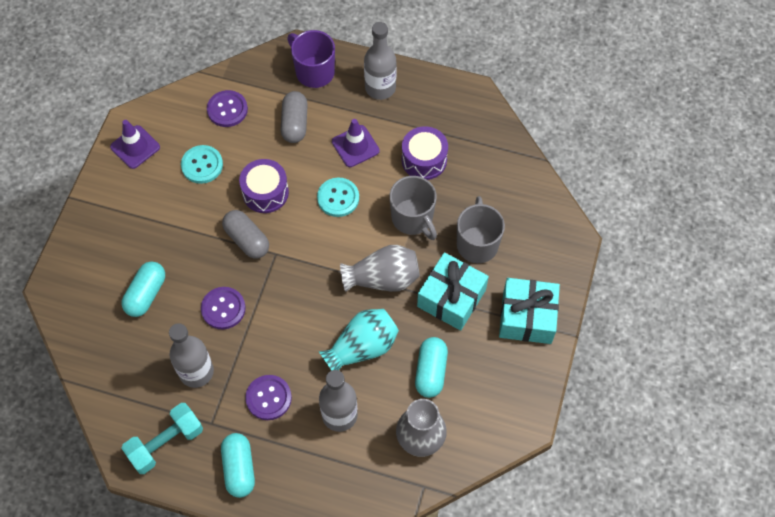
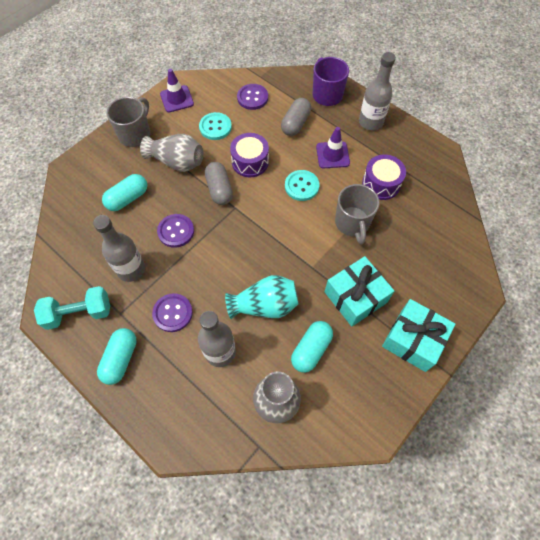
camera: 25 degrees right, 0 degrees up
(383, 278) = (307, 259): grey vase -> grey vase (177, 162)
(477, 243) = (396, 263): grey mug -> grey mug (135, 134)

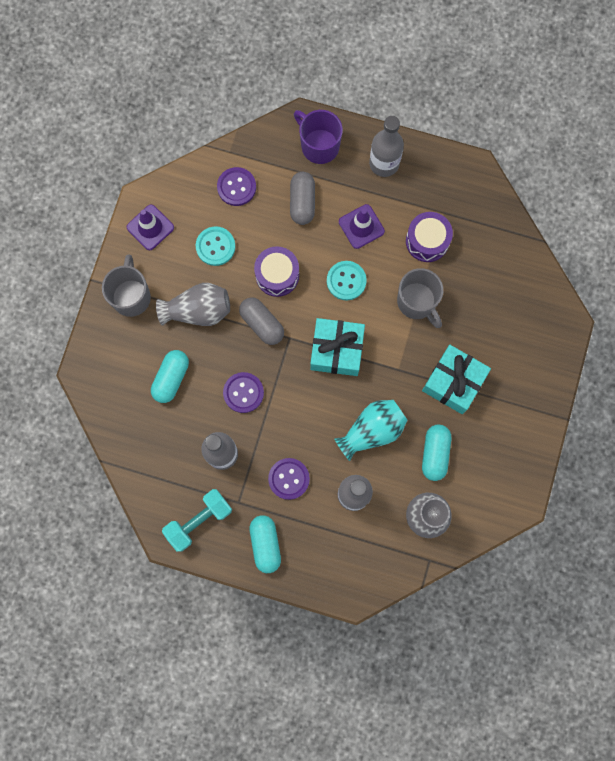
camera: 25 degrees left, 15 degrees up
(413, 340) = (523, 401): turquoise gift -> turquoise gift (336, 350)

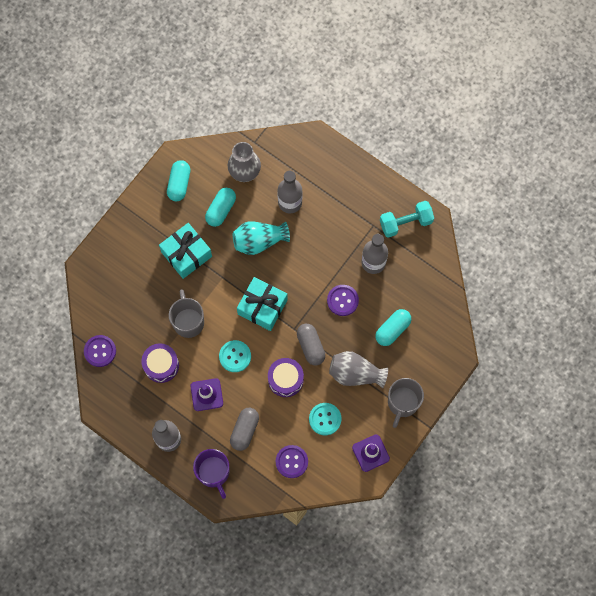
camera: 160 degrees left, 5 degrees down
(265, 544) = (364, 191): turquoise capsule -> turquoise capsule (179, 184)
(289, 479) = (331, 229): purple button -> purple button (100, 351)

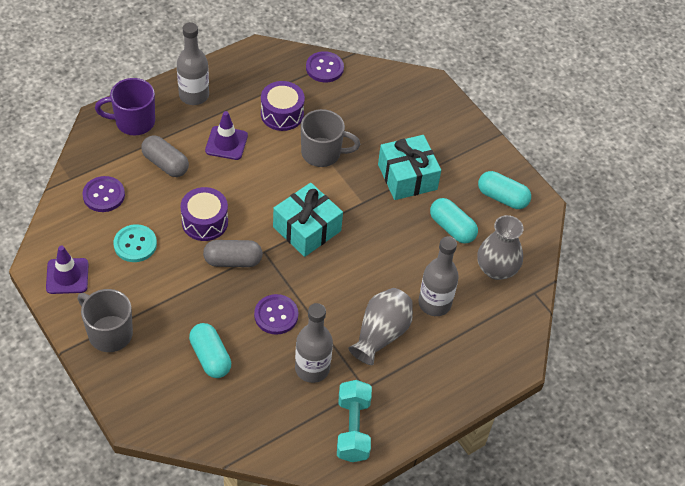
camera: 105 degrees right, 20 degrees down
(235, 356) = (258, 183): turquoise button -> none
(259, 241) = (394, 253): turquoise vase -> none
(355, 373) = (174, 295): grey vase -> grey vase (381, 334)

